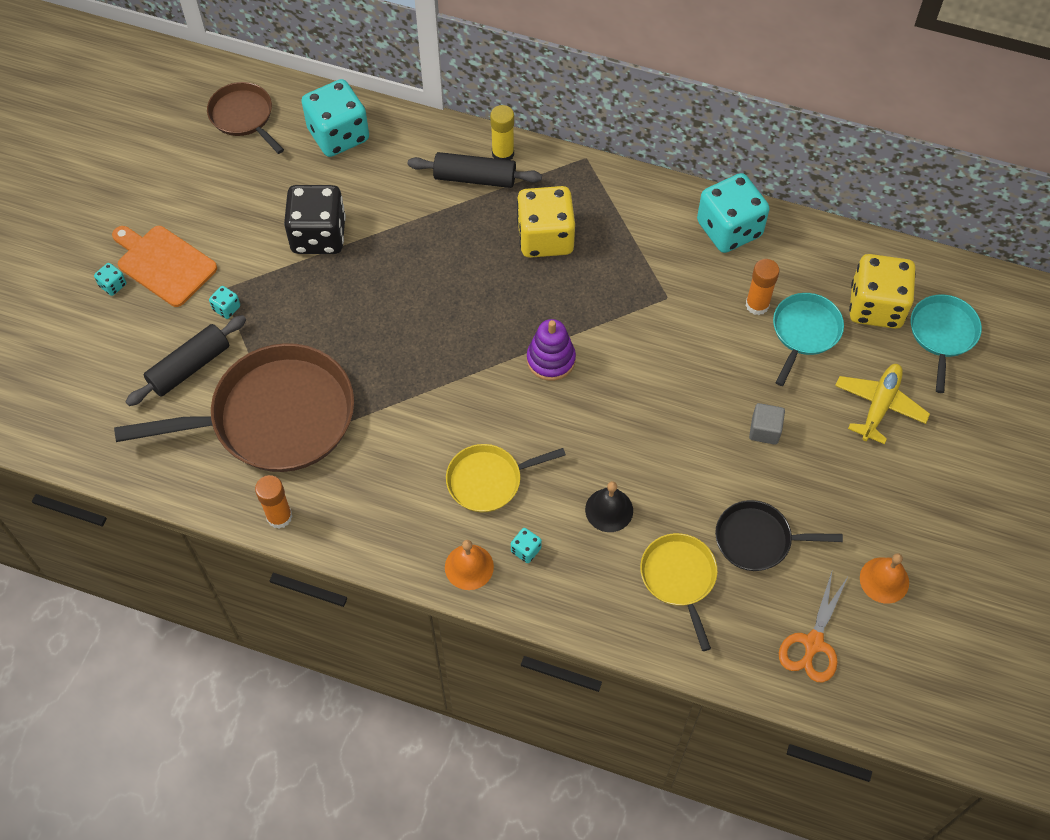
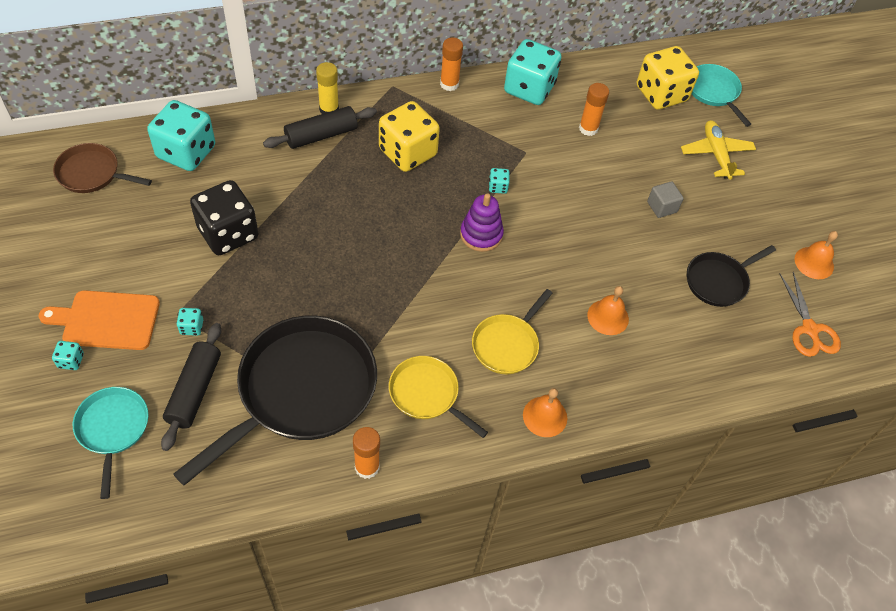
camera: 40 degrees left, 5 degrees down
(274, 417) = (301, 391): brown pan -> black pan
(526, 550) = (575, 379): turquoise dice -> turquoise dice (498, 187)
(609, 510) = (608, 317): black bell -> orange bell
(646, 183) = (449, 84): none -> orange glue stick
(679, 578) = (693, 337): yellow pan -> yellow pan (427, 394)
(804, 332) = (632, 131): turquoise pan -> turquoise pan (113, 429)

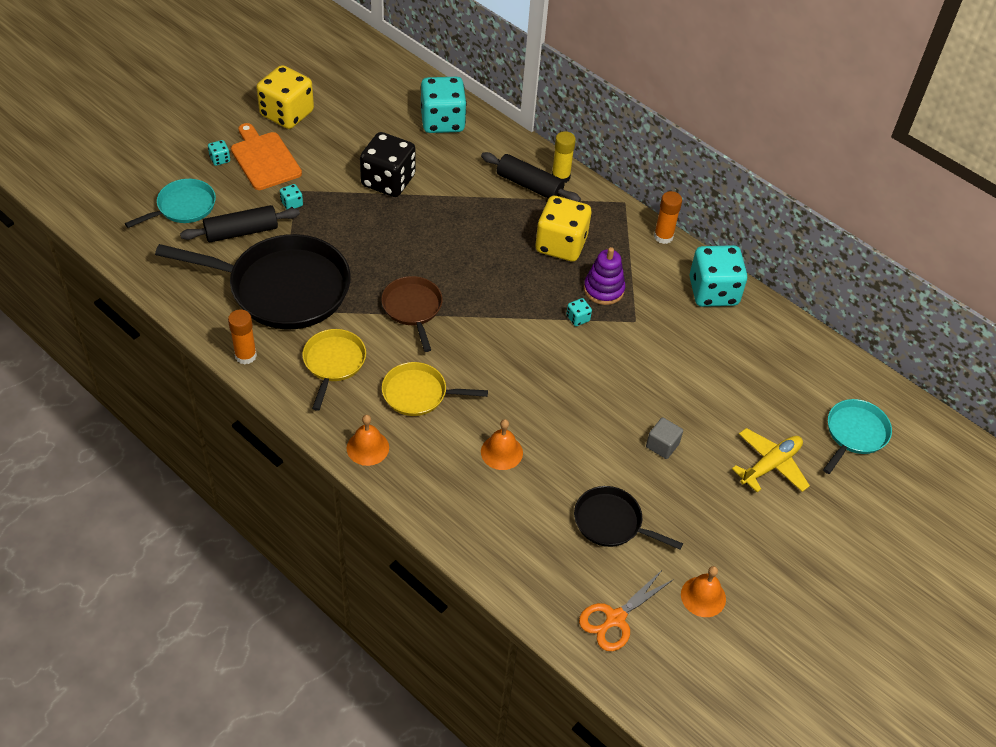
camera: 60 degrees right, 5 degrees down
(92, 173) = (380, 86): brown pan -> brown pan (413, 308)
(481, 234) = (516, 329): purple stacking toy -> purple stacking toy (603, 289)
(588, 128) = (706, 353): orange glue stick -> none
(661, 94) = (807, 392): yellow dice -> yellow dice (287, 114)

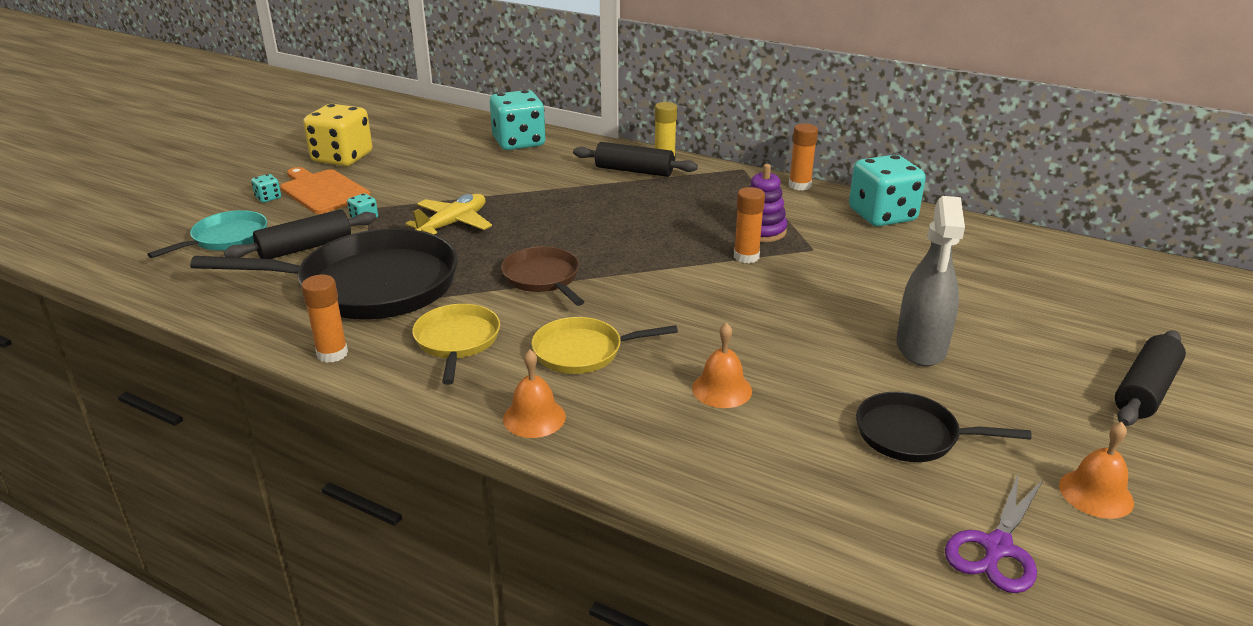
camera: 10 degrees left, 20 degrees down
(388, 181) = (474, 188): black dice -> none
(561, 244) = (692, 206): yellow dice -> none
(578, 318) = (746, 257): turquoise dice -> orange glue stick
(615, 619) = (997, 548): orange scissors -> purple scissors
(662, 445) = (921, 347): grey cube -> grey spray bottle
(770, 465) = (1063, 342): yellow plane -> yellow plane (453, 224)
(798, 523) = (1145, 390): none -> black rolling pin
(854, 434) = (1131, 299): turquoise pan -> none

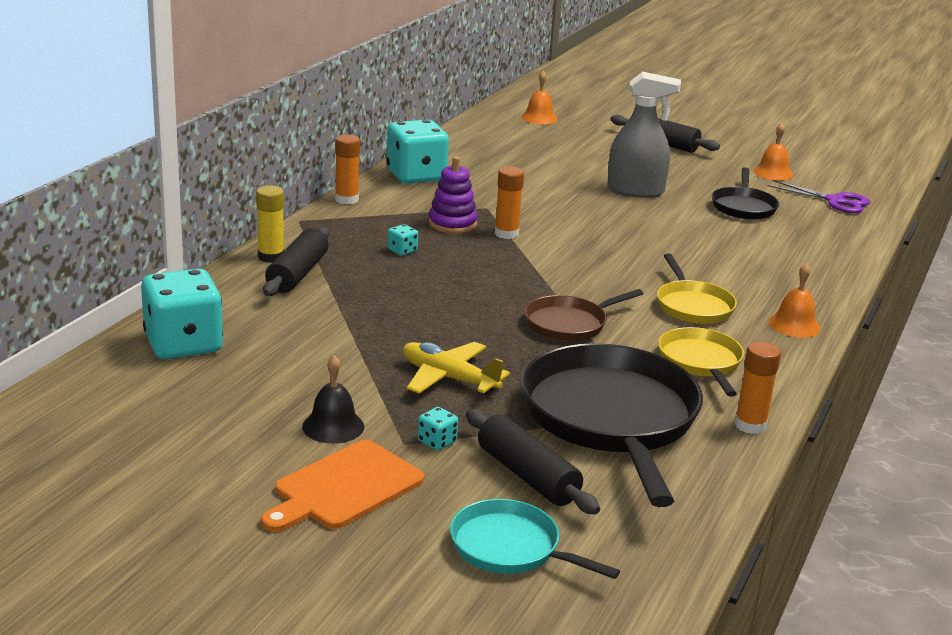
camera: 95 degrees left, 5 degrees down
(268, 198) = (368, 535): turquoise dice -> turquoise dice (402, 251)
(342, 158) = (212, 487): yellow dice -> none
(397, 187) = (333, 426): none -> black bell
(457, 341) = (701, 362): yellow pan -> yellow pan turned 90 degrees clockwise
(722, 389) = (721, 257): orange bell -> orange bell (539, 118)

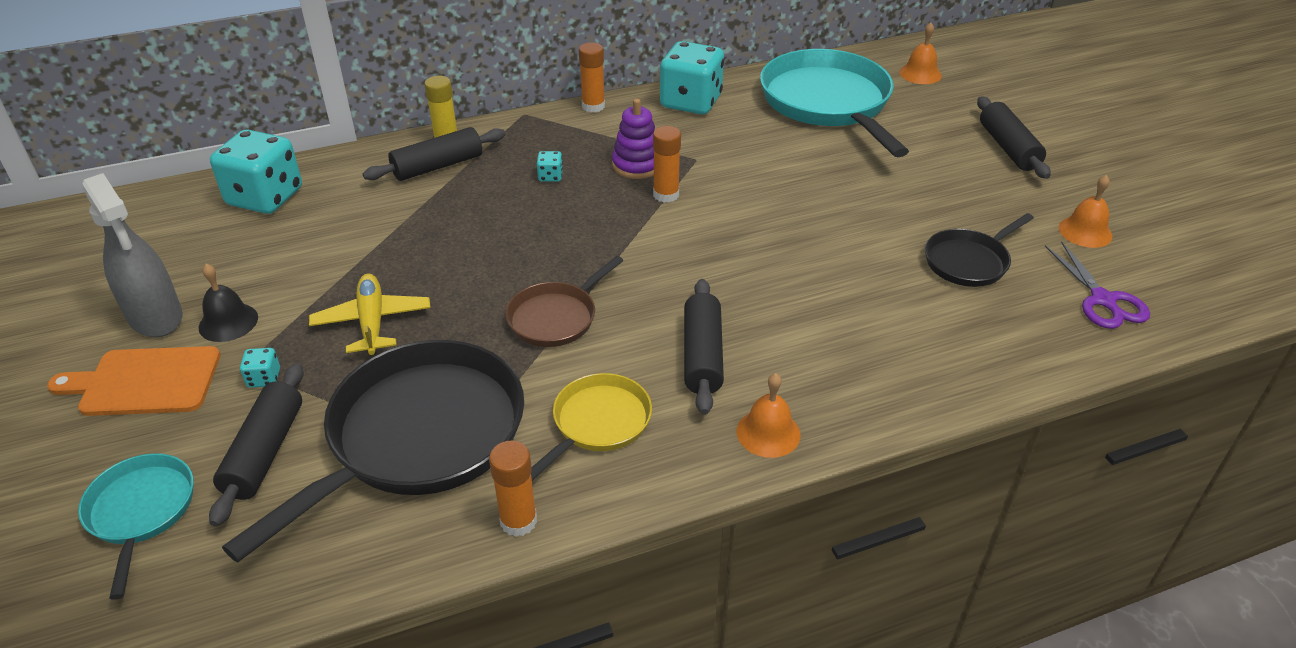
camera: 45 degrees right, 15 degrees up
(512, 150) = (828, 103): none -> turquoise pan
(569, 324) = (556, 317): brown pan -> brown pan turned 60 degrees counterclockwise
(635, 191) = (877, 195): grey spray bottle -> grey spray bottle (155, 317)
(693, 306) = (702, 355): yellow pan -> black rolling pin

